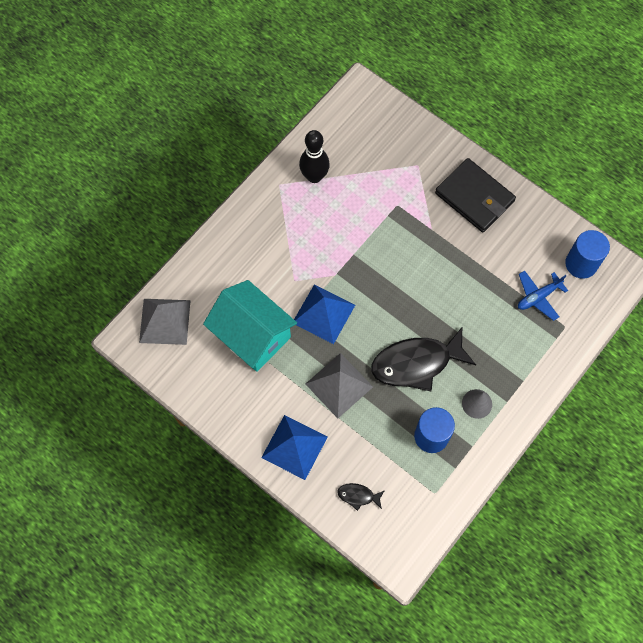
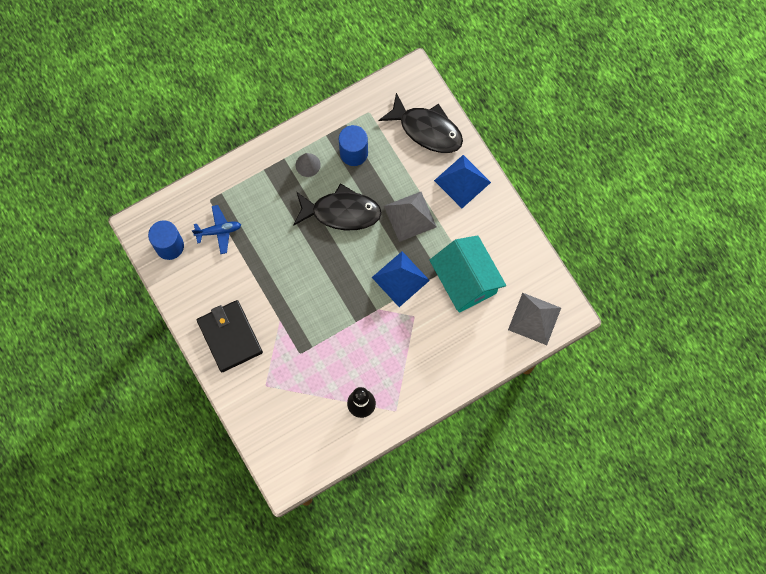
camera: 160 degrees left, 5 degrees up
(358, 496) = (427, 129): black fish -> black fish, size x2.30

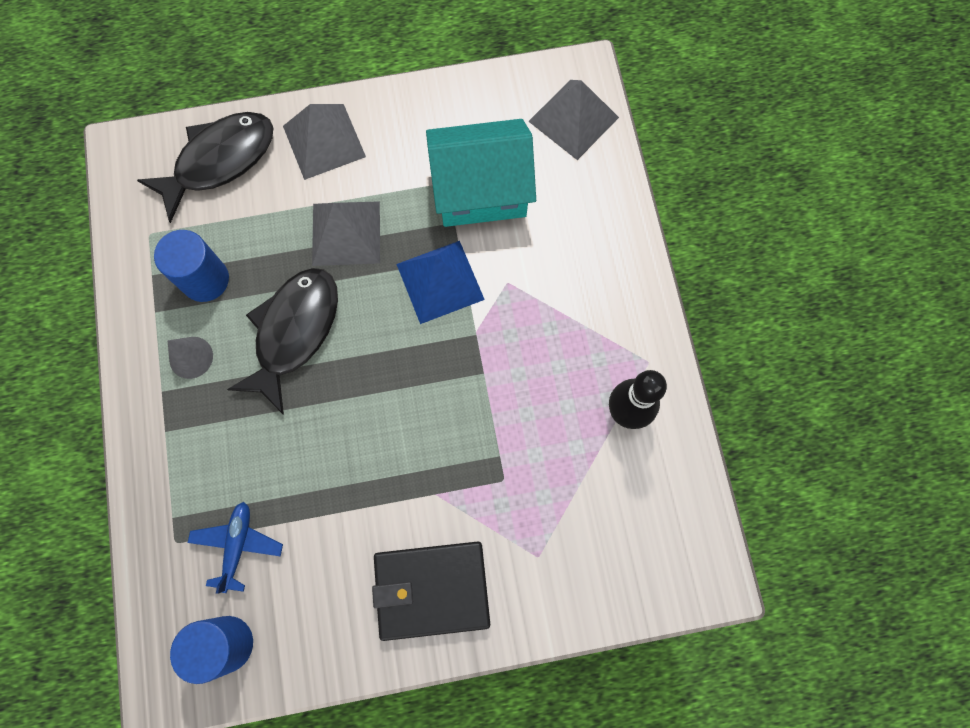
camera: 70 degrees left, 0 degrees up
(462, 181) = (324, 141): blue pyramid -> grey pyramid

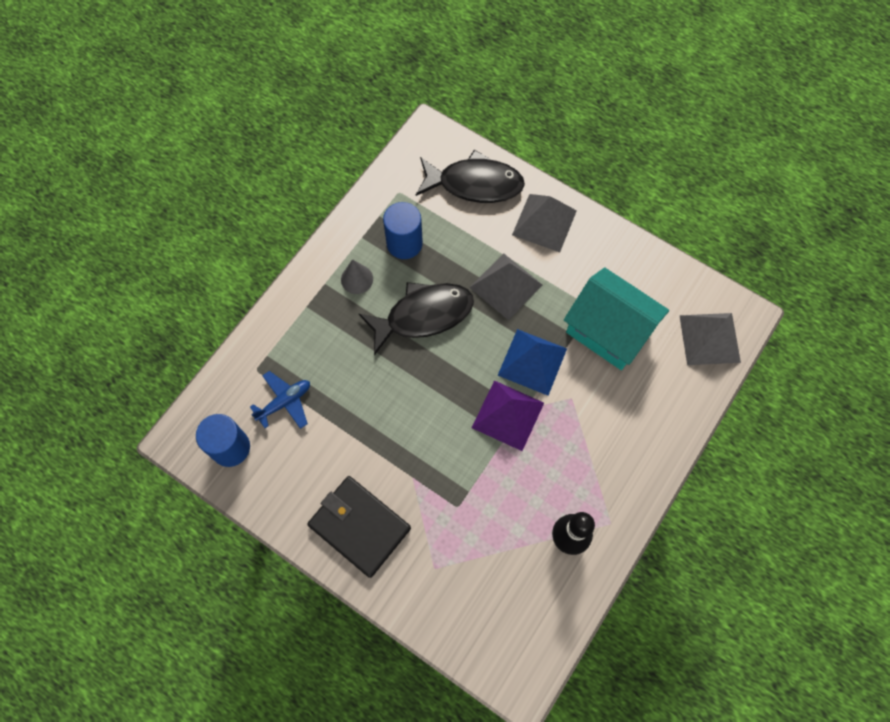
camera: 45 degrees right, 5 degrees down
(466, 351) = (508, 415): none -> purple pyramid

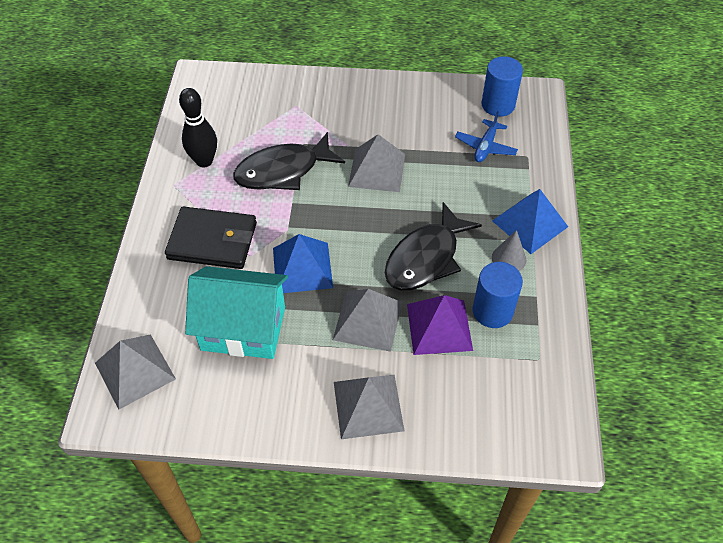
camera: 150 degrees right, 15 degrees down
(313, 301) = (530, 223): none -> blue pyramid
(359, 526) = (366, 104): black wallet -> black wallet (212, 241)
(405, 432) = (377, 170): none -> grey pyramid
(474, 184) = (470, 410): black fish -> black fish (283, 171)
(508, 415) = (300, 218): purple pyramid -> purple pyramid (439, 327)

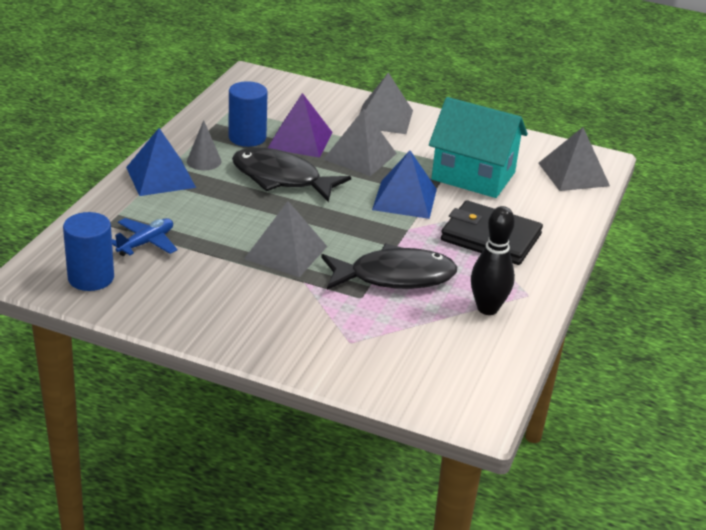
camera: 165 degrees left, 20 degrees down
(426, 258) = (281, 178): black fish -> black fish turned 120 degrees counterclockwise

